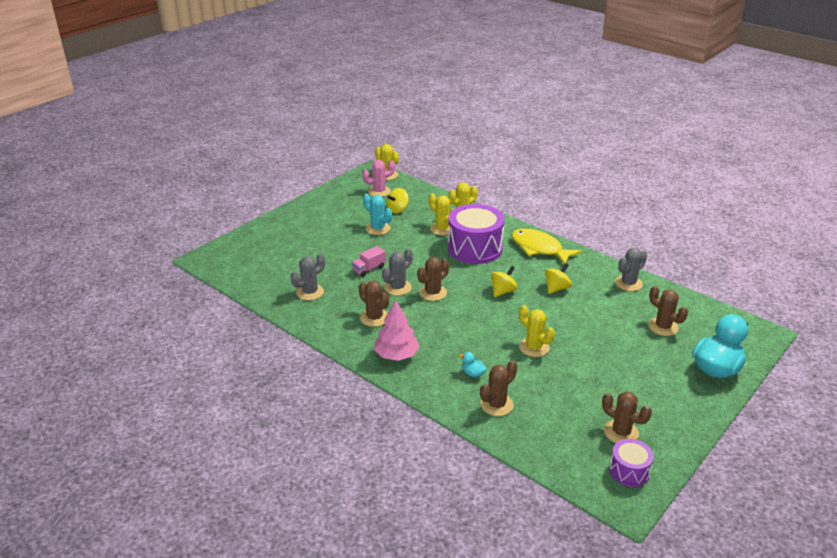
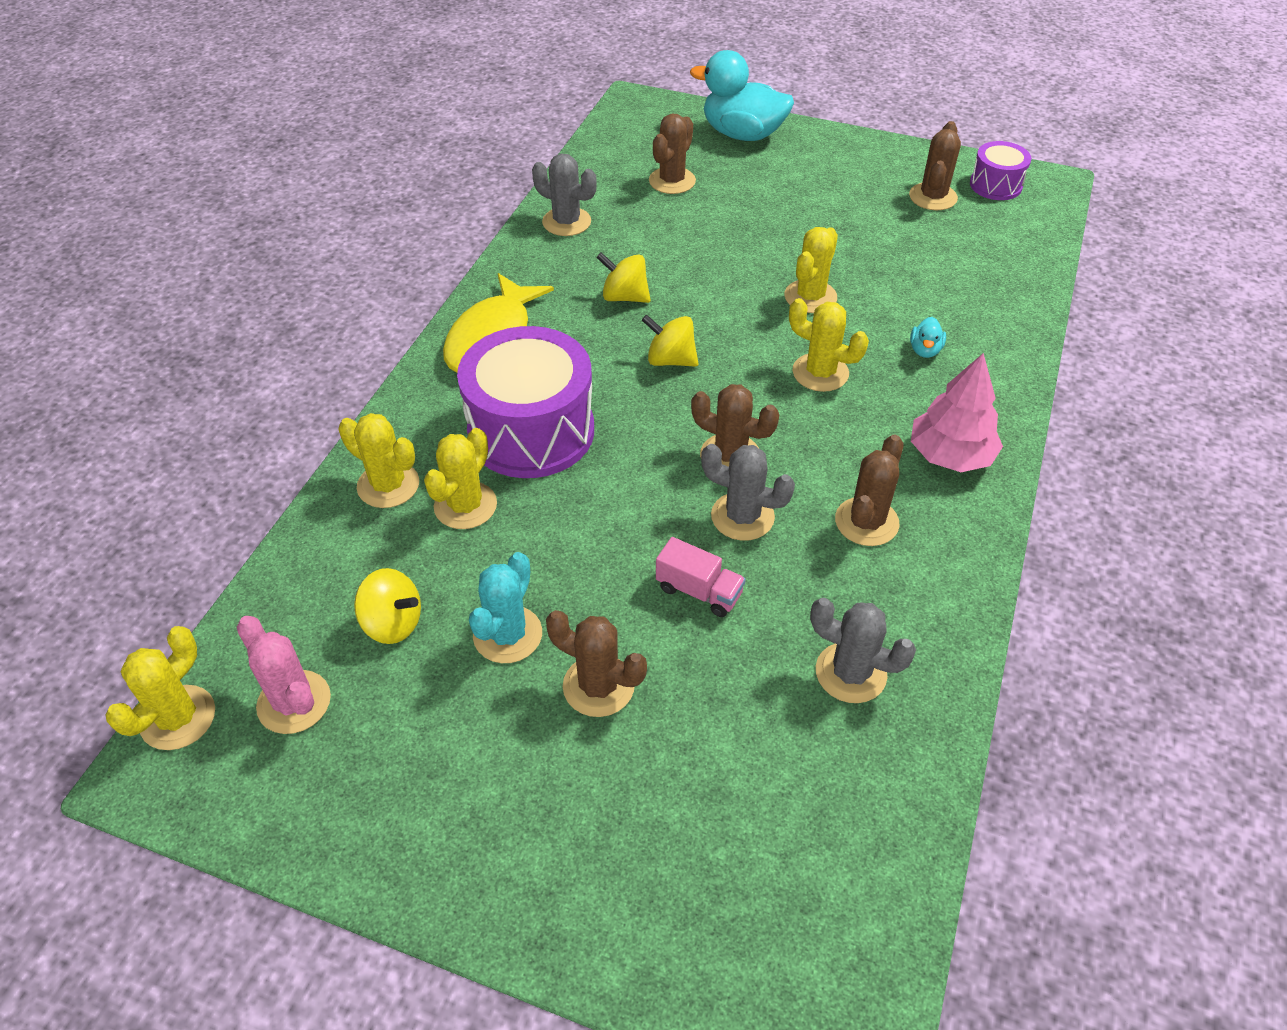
camera: 110 degrees left, 15 degrees up
(472, 333) = (820, 373): none -> yellow cactus
(496, 405) = (974, 311): brown cactus -> brown cactus (598, 686)

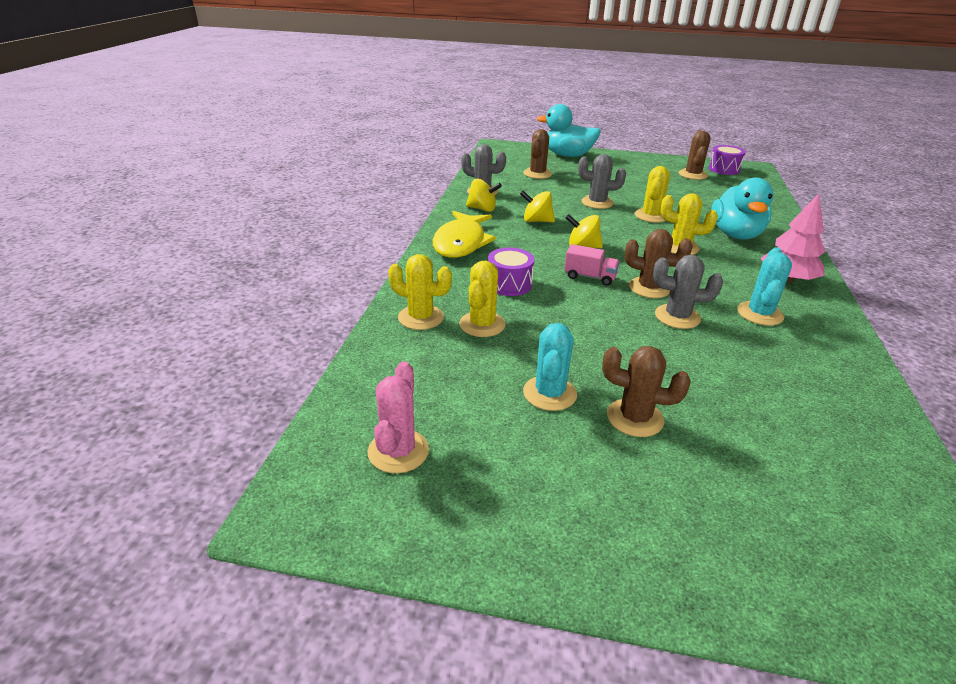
camera: 10 degrees left, 15 degrees down
(178, 718) = (301, 471): yellow cactus -> none
(294, 702) = (398, 451): pink cactus -> pink cactus turned 60 degrees clockwise
(393, 623) = (458, 394): yellow spinning top -> yellow spinning top (482, 209)
(531, 431) = (509, 284): purple drum -> purple drum, size x0.51
(699, 591) = (673, 357): pink truck -> pink truck (590, 277)
(850, 673) = (809, 393): grey cactus -> grey cactus (597, 203)
(866, 522) = (759, 314): brown cactus -> turquoise cactus
(925, 350) = (735, 234): turquoise duck -> turquoise duck, size x2.42

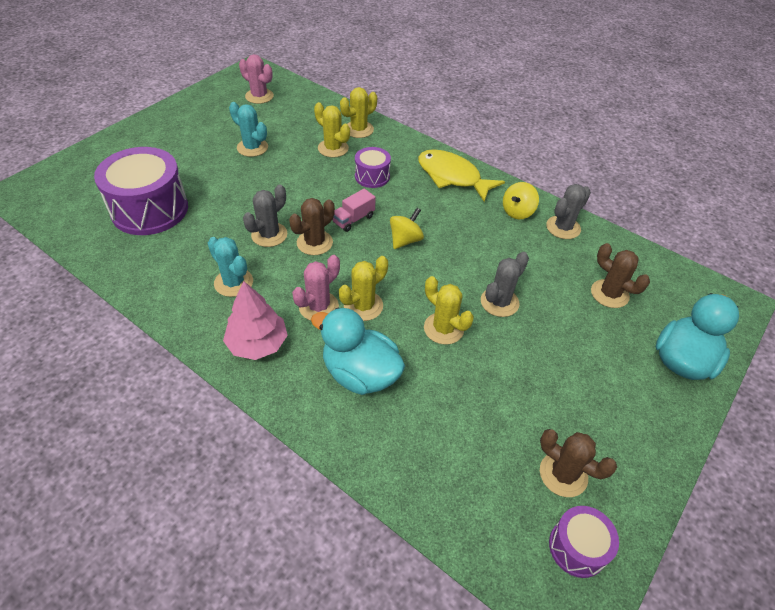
camera: 115 degrees right, 15 degrees up
(536, 221) = (473, 235): yellow spinning top -> none
(635, 418) = (208, 166): brown cactus -> none
(711, 265) = (318, 306): none -> pink cactus
(775, 428) = (150, 209): none -> purple drum

